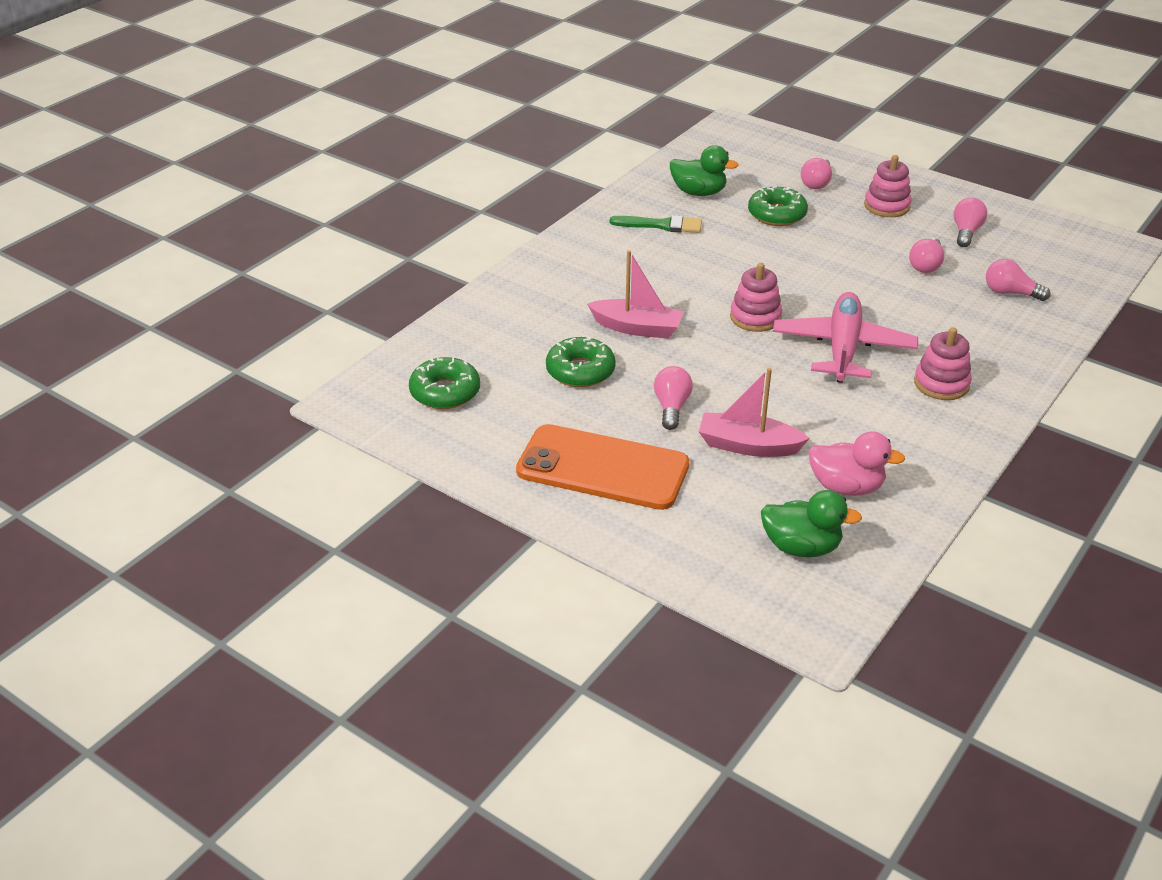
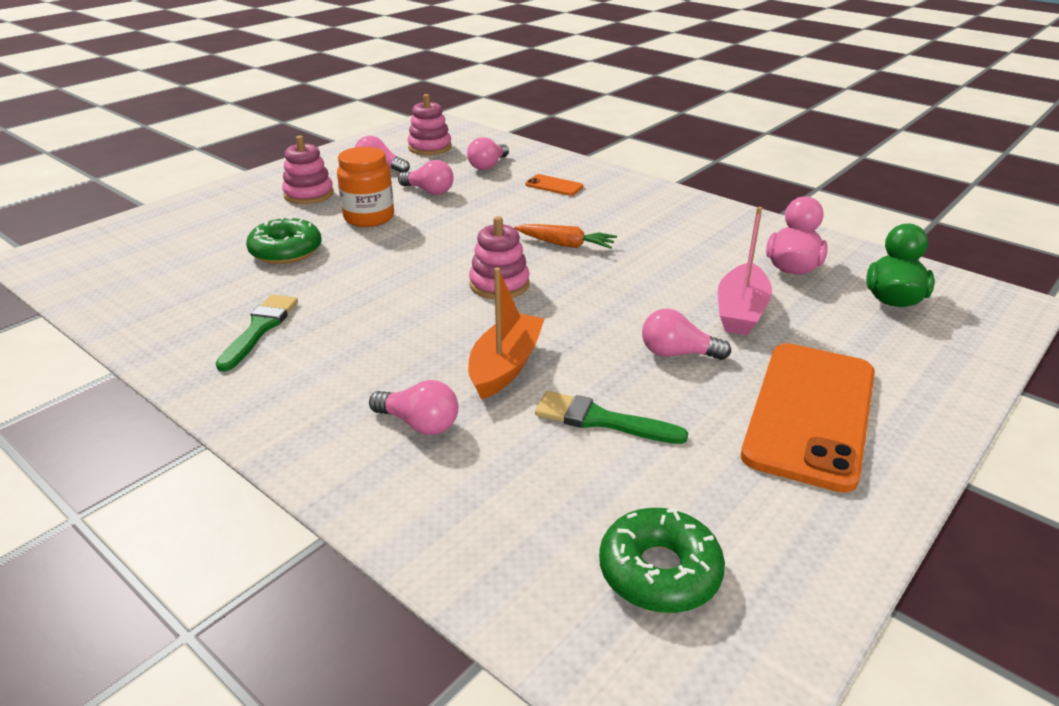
camera: 85 degrees left, 5 degrees down
(580, 371) = (601, 420): green donut -> green brush
(637, 328) = (505, 366): pink boat -> orange boat
(698, 192) = (195, 295): green duck -> none
(816, 183) = (233, 222): pink light bulb -> pink light bulb (419, 424)
(842, 348) = (565, 244): pink plane -> orange carrot
(853, 242) = (369, 217): none -> orange jar
(941, 384) = (626, 209): pink stacking toy -> pink stacking toy (430, 147)
(978, 337) = (554, 186): none -> orange phone

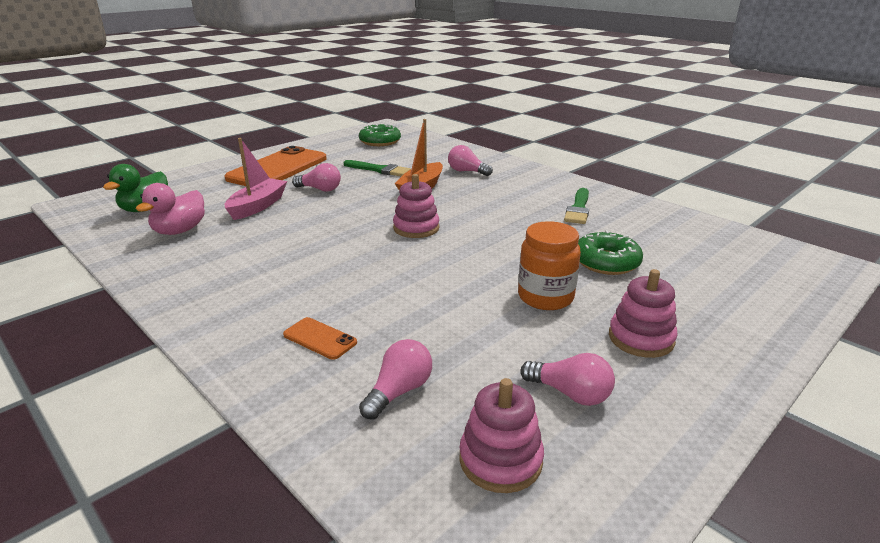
camera: 175 degrees left, 5 degrees down
(429, 191) = (484, 336): pink light bulb -> none
(565, 244) = (348, 257): orange carrot -> none

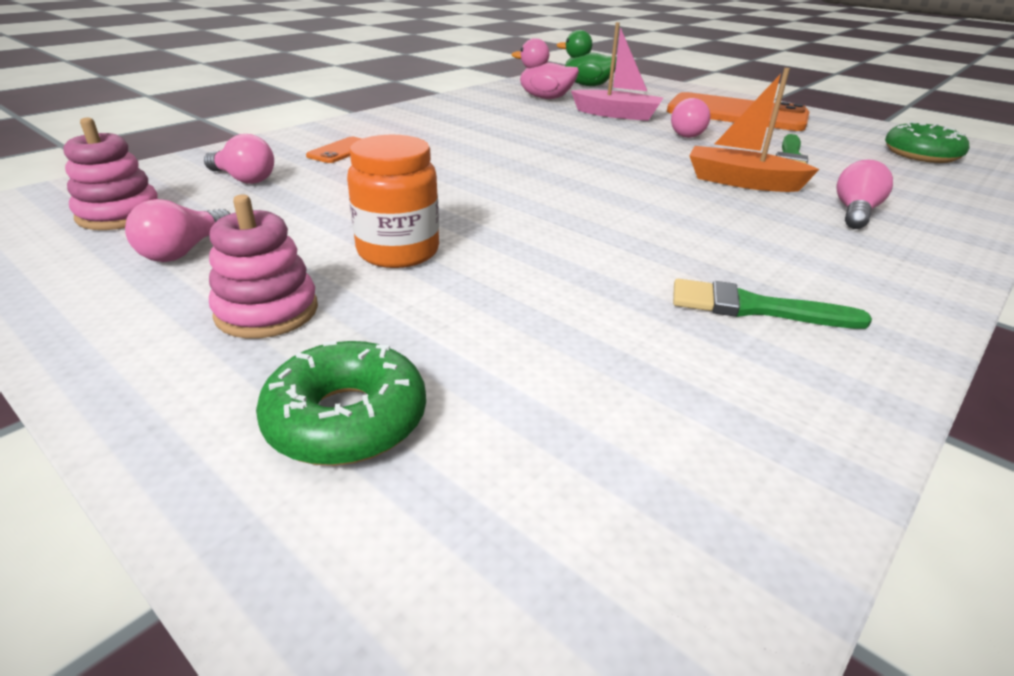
camera: 85 degrees right, 5 degrees up
(416, 228) = (593, 181): pink stacking toy -> none
(606, 262) = (512, 311): green donut -> green donut (346, 419)

